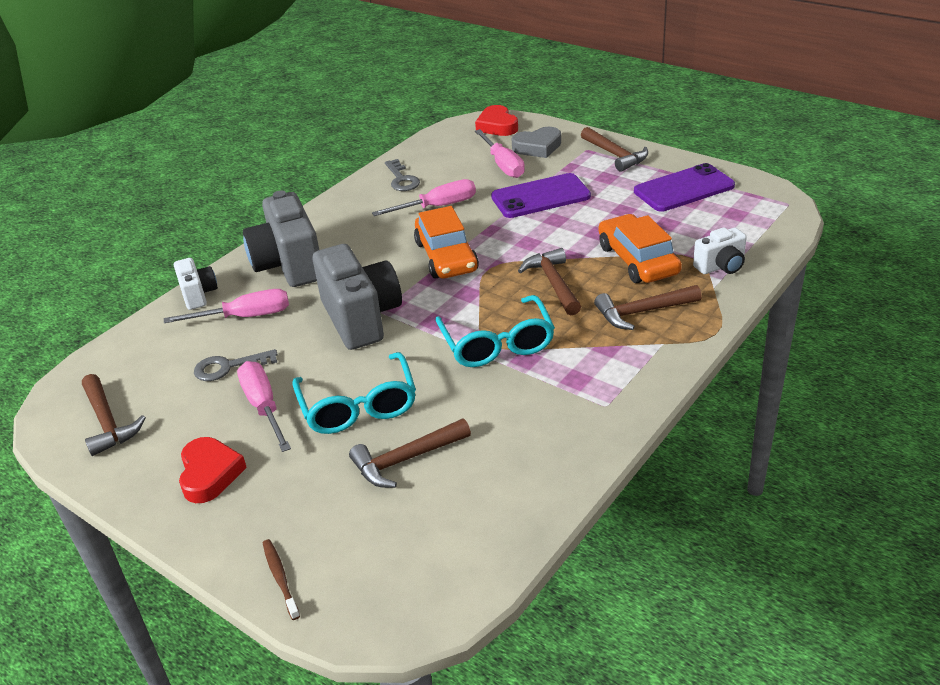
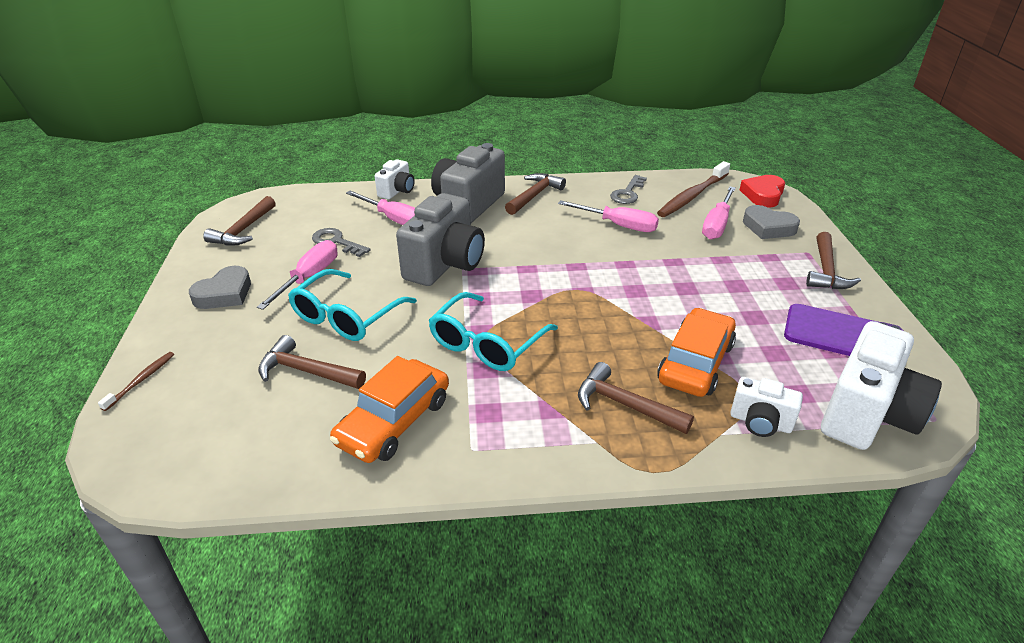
camera: 45 degrees right, 0 degrees up
(210, 474) = (224, 294): red heart -> grey heart
(446, 256) = (563, 261): orange car -> orange car (394, 421)
(451, 154) = (692, 196): none -> brown toothbrush
(540, 197) = (704, 264): purple phone -> none
(553, 283) = (599, 331): brown hammer -> brown hammer (534, 195)
(759, 224) = (867, 414): none -> white camera

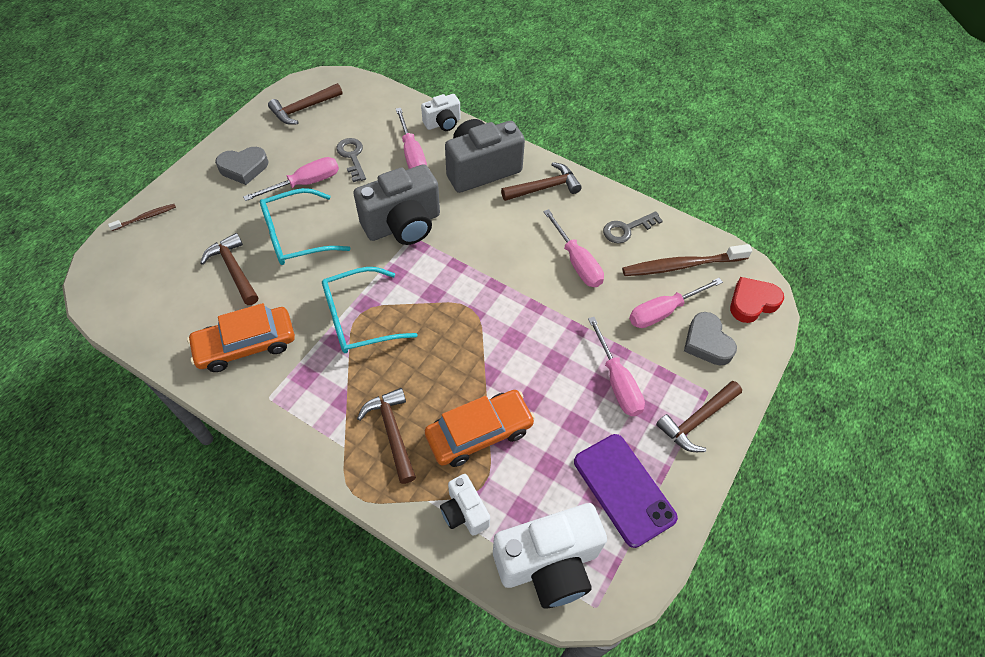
camera: 35 degrees right, 20 degrees up
(745, 277) = (617, 381): none -> pink screwdriver

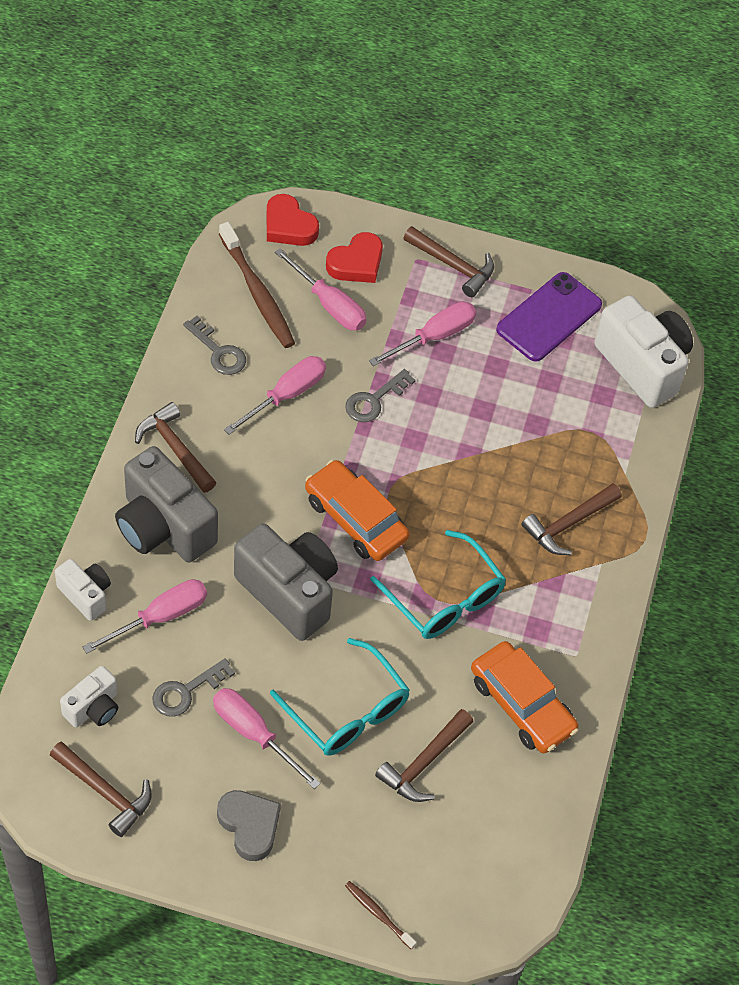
camera: 110 degrees left, 0 degrees up
(464, 512) = (623, 441): white camera -> white camera (93, 708)
(479, 433) = (539, 446): orange car -> orange car (355, 518)
(558, 319) = (374, 400): none -> grey key
(707, 342) = (356, 263): grey heart -> red heart

